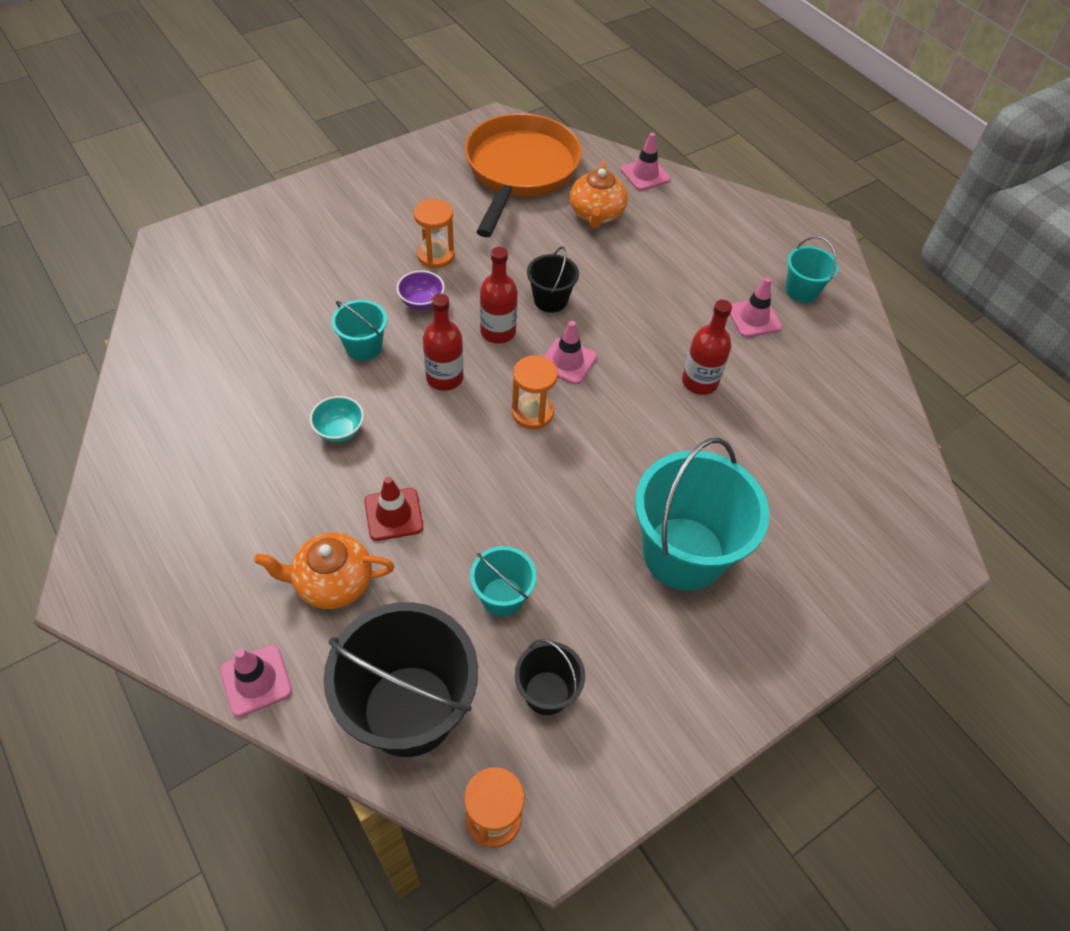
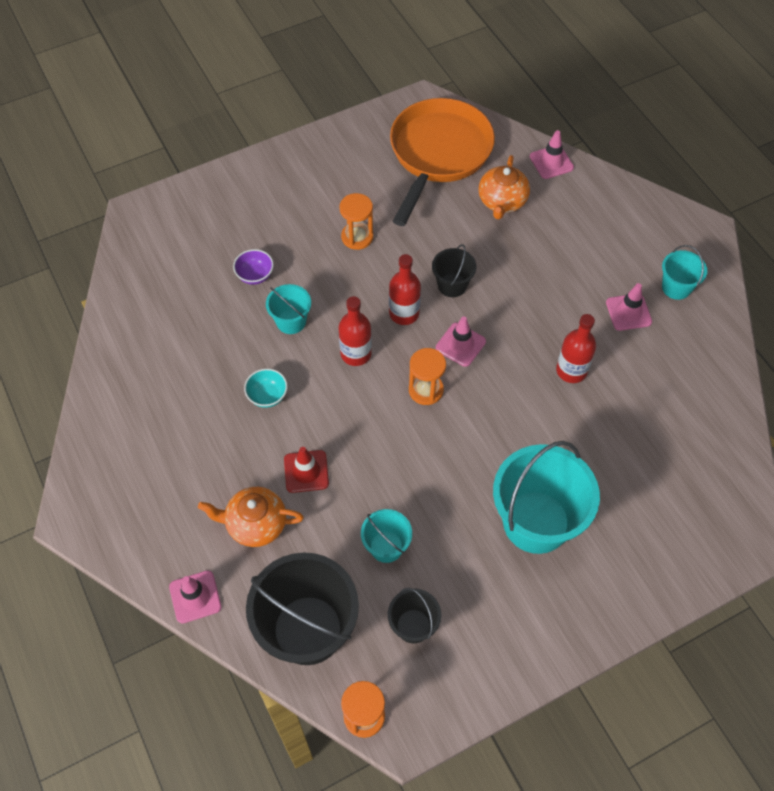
camera: 10 degrees right, 5 degrees up
(421, 302) = (342, 281): purple bowl -> purple bowl (255, 275)

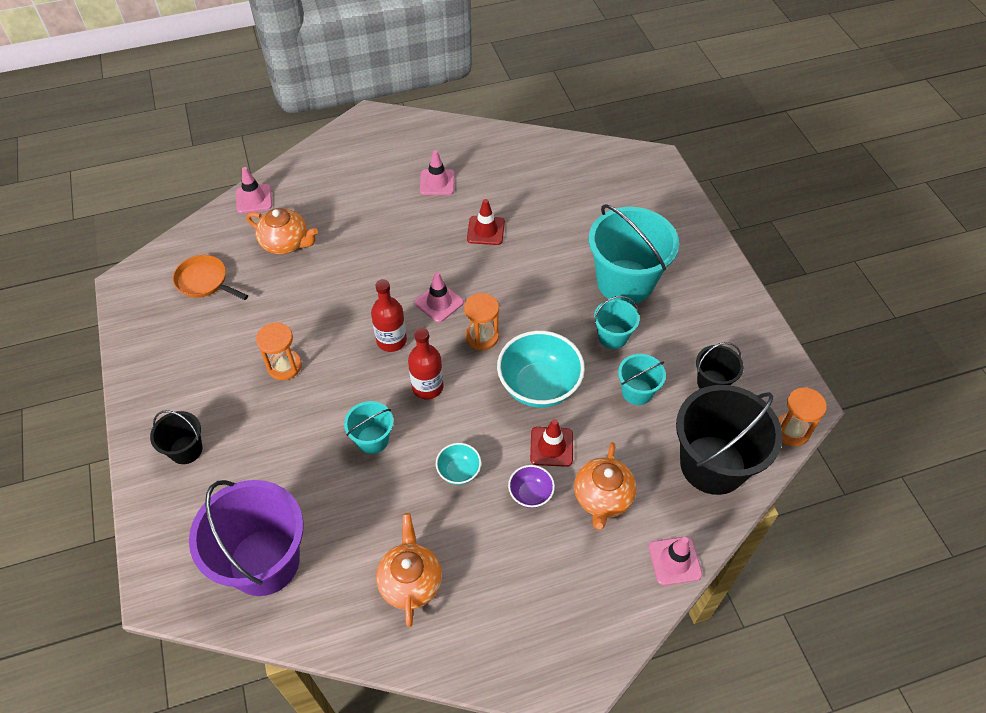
camera: 80 degrees left, 5 degrees down
(157, 378) = (410, 581): none -> orange teapot
(166, 271) = (264, 561): none -> purple bucket
(255, 275) = (302, 468): purple bowl -> purple bowl (530, 494)
(375, 451) = (539, 386): none -> turquoise bowl
(438, 154) = (205, 281): orange pan -> orange pan, size x0.48
(452, 285) = (370, 298): black bucket -> black bucket (186, 450)
(571, 370) = (485, 230): red bottle -> red traffic cone
(676, 287) = (421, 148): turquoise bucket -> turquoise bucket (612, 337)

